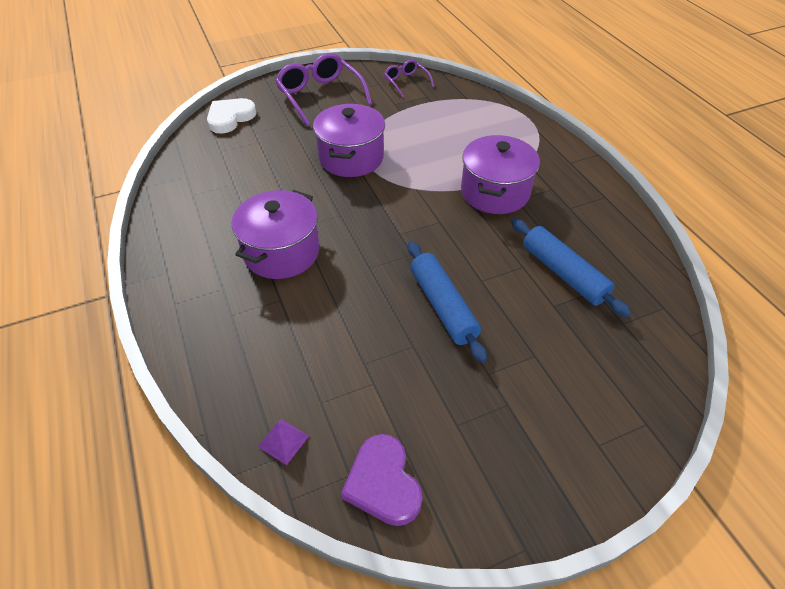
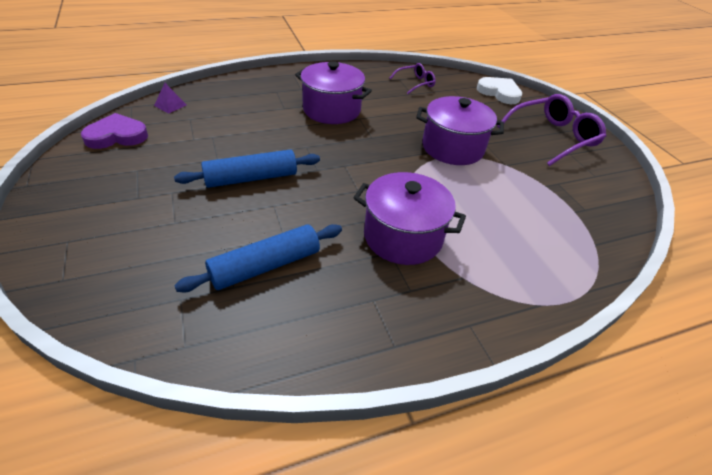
camera: 90 degrees right, 5 degrees down
(406, 82) = (608, 196): purple glasses -> purple glasses (415, 83)

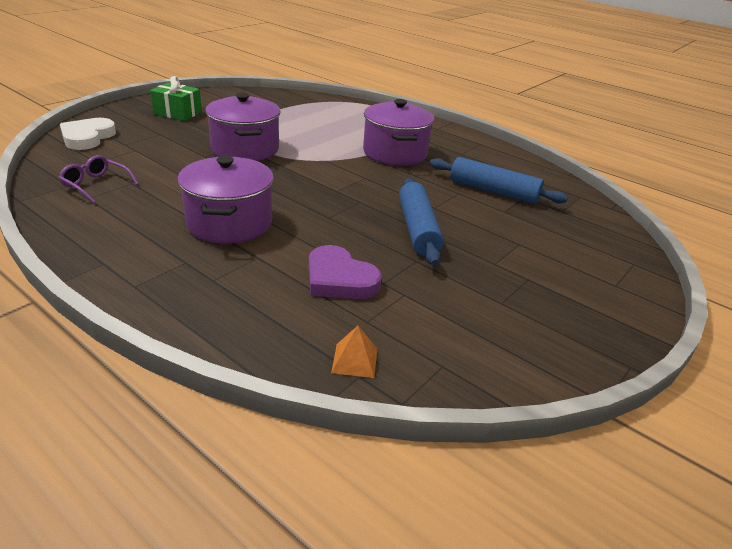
camera: 120 degrees left, 10 degrees down
(117, 136) = (477, 361): purple heart -> purple heart (339, 279)
(170, 105) = (354, 360): purple pyramid -> orange pyramid
(251, 178) = (417, 229): blue rolling pin -> blue rolling pin turned 45 degrees clockwise
(552, 137) = (177, 113): purple glasses -> green gift

